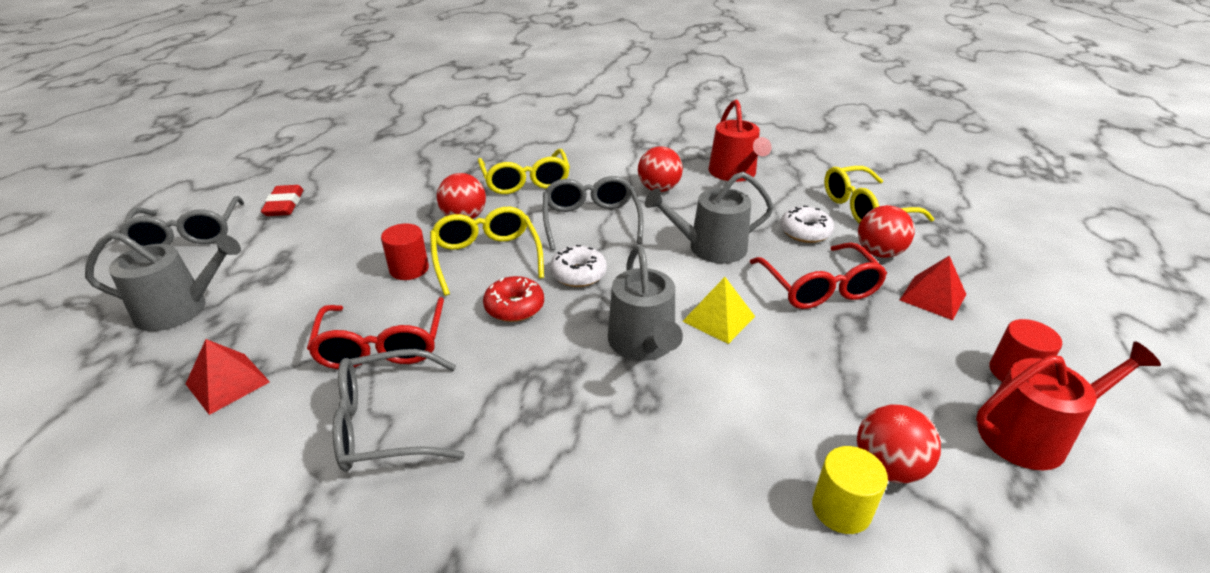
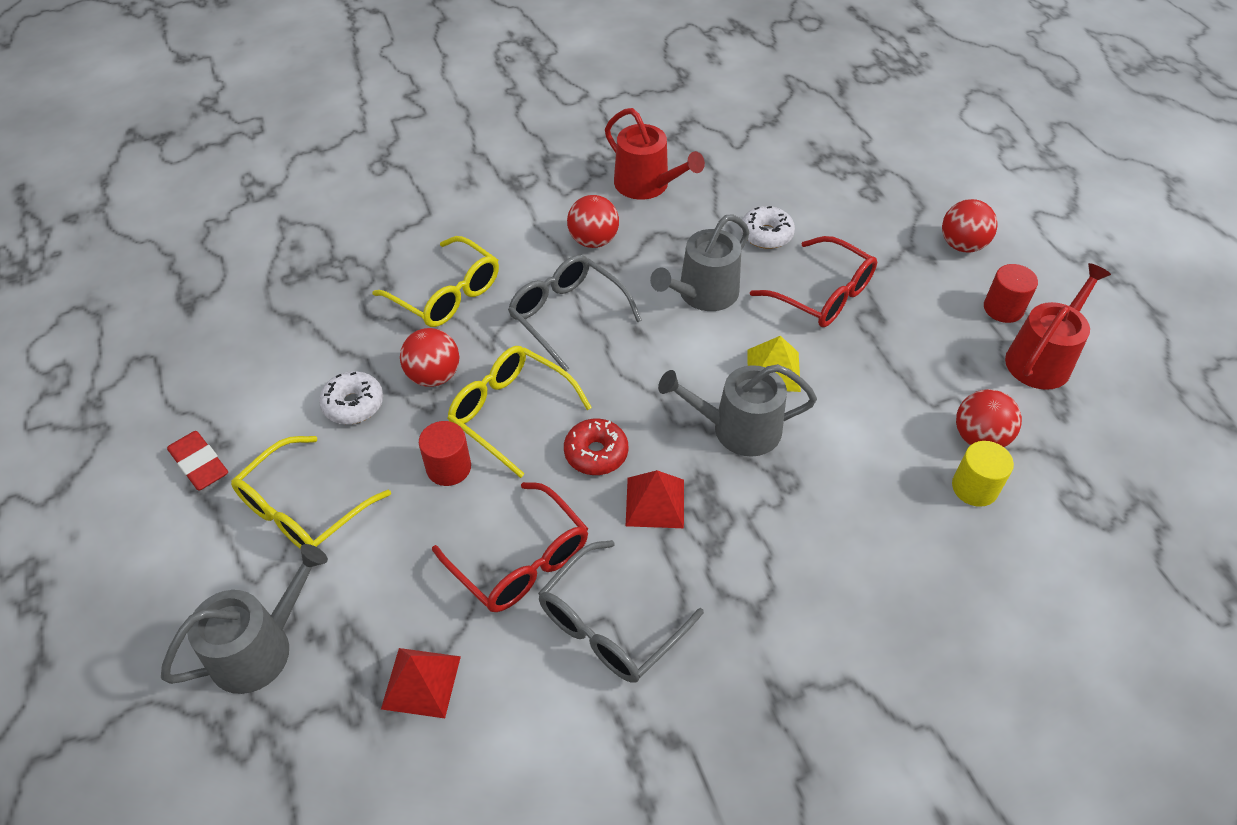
camera: 35 degrees left, 15 degrees up
(188, 234) = (131, 564): grey glasses -> none
(578, 274) = (616, 386): white donut -> white donut (353, 404)
(643, 344) = (738, 429): grey watering can -> grey watering can turned 135 degrees clockwise
(865, 208) = (793, 180): yellow glasses -> yellow glasses (304, 509)
(879, 253) = (840, 231): red ball -> red ball (962, 245)
(932, 297) = (908, 261): red pyramid -> red pyramid (655, 502)

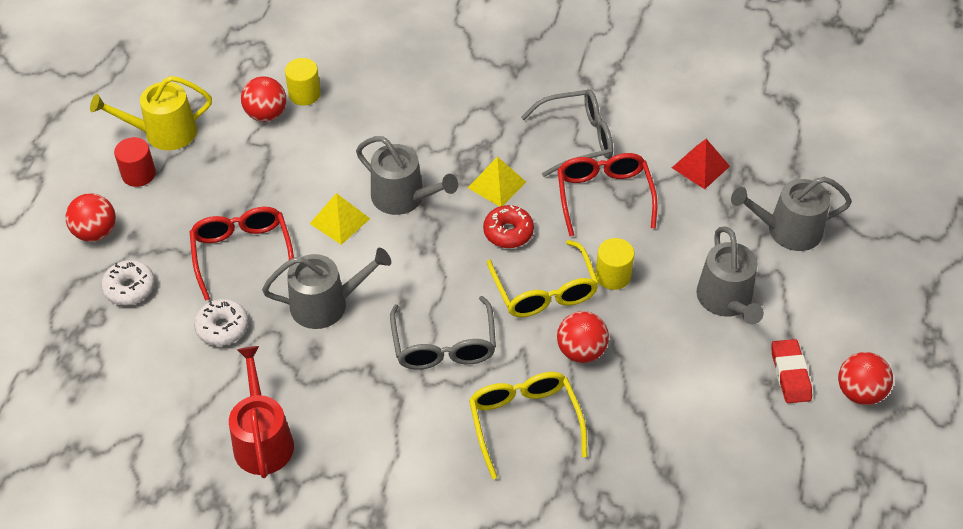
camera: 145 degrees left, 0 degrees up
(304, 509) = (726, 300): yellow glasses -> grey watering can
(353, 404) = (655, 361): white donut -> white donut (129, 288)
(448, 467) = (613, 276): red cylinder -> yellow cylinder
(593, 241) = (363, 405): red ball -> red ball (859, 392)
(655, 502) = (497, 184): red pyramid -> yellow pyramid
(1042, 358) = (164, 133): red watering can -> yellow watering can

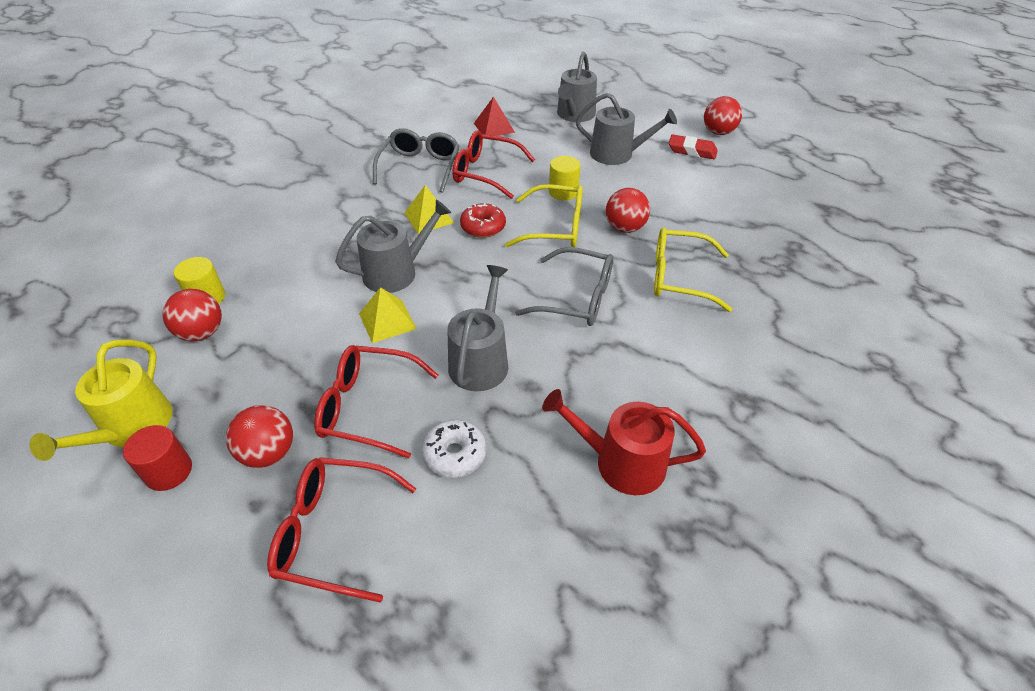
camera: 65 degrees left, 5 degrees down
(96, 232) = (216, 546): red ball -> red ball (268, 453)
(129, 288) = (334, 532): white donut -> red glasses

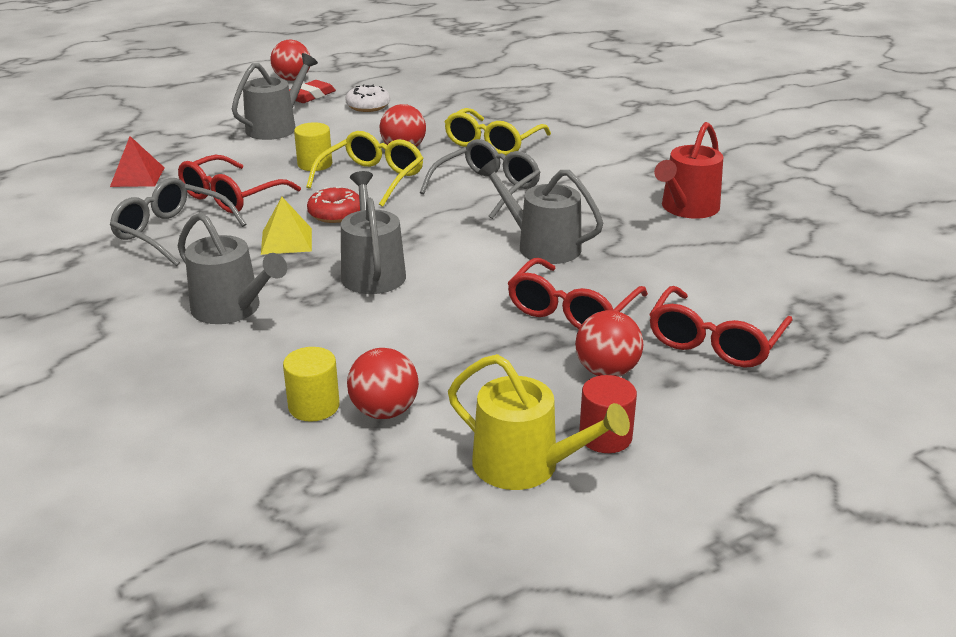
camera: 70 degrees left, 15 degrees down
(387, 321) = (451, 286): yellow pyramid -> none
(455, 454) = (650, 274): white donut -> white donut (368, 106)
(574, 115) = (171, 131): grey watering can -> grey watering can (232, 309)

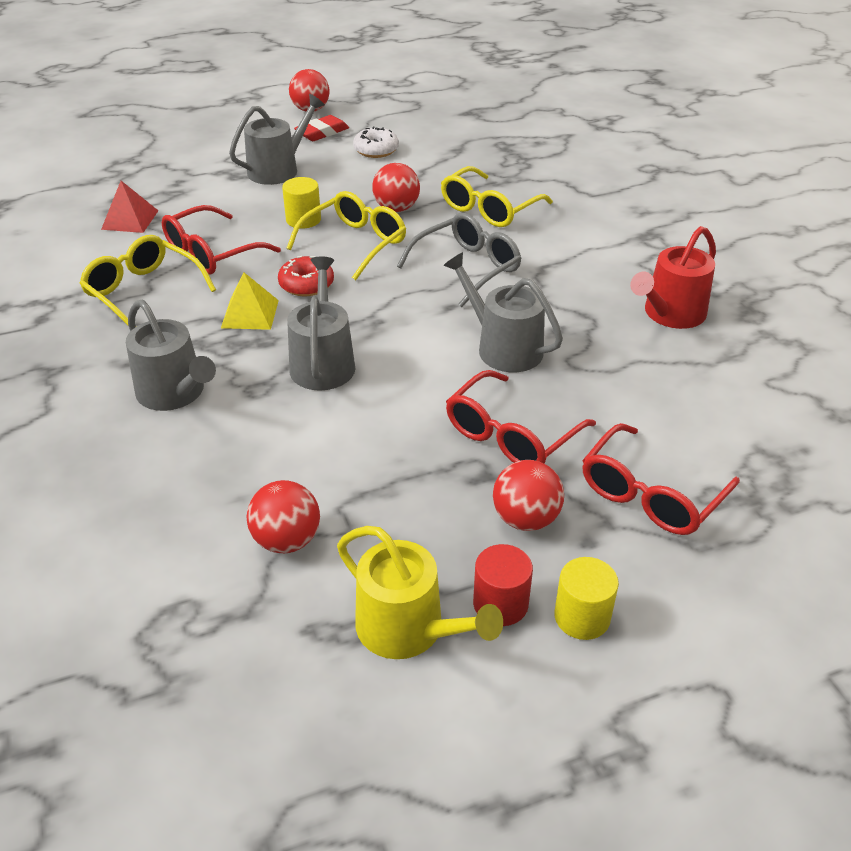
camera: 10 degrees right, 10 degrees up
(172, 233) = (143, 292): grey glasses -> yellow glasses
(314, 406) = (220, 524): yellow cylinder -> yellow cylinder (582, 617)

